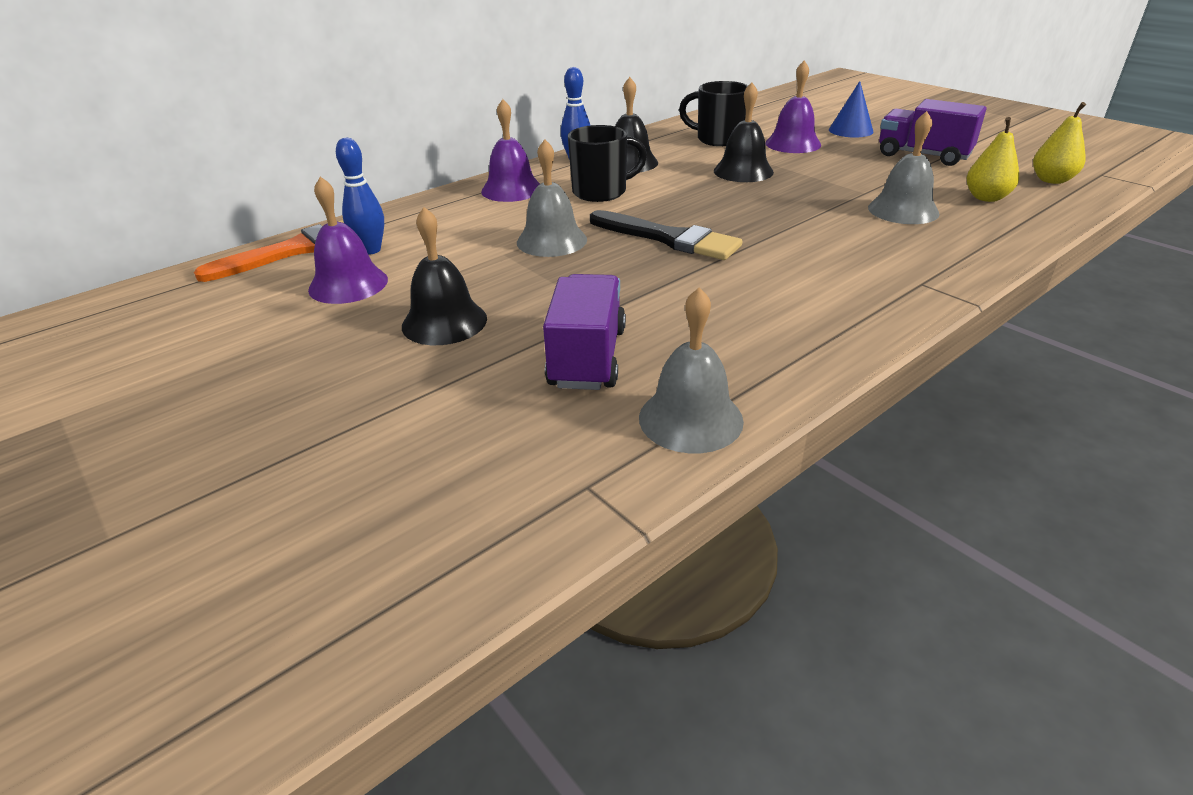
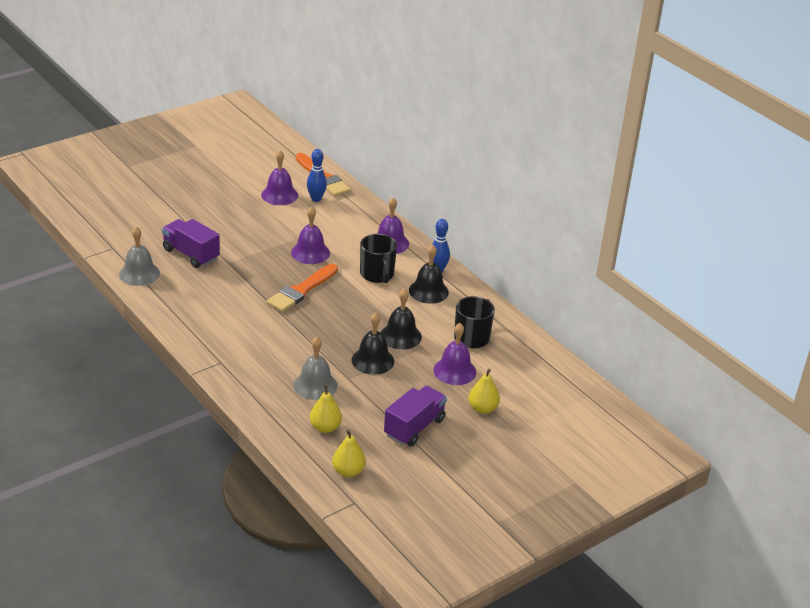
camera: 90 degrees right, 0 degrees up
(444, 322) = (234, 220): black bell -> black bell (372, 360)
(551, 241) = (310, 252): grey bell -> purple bell
(587, 357) = (191, 254): purple truck -> purple truck turned 150 degrees counterclockwise
(668, 238) = (301, 290): black brush -> orange brush
(851, 130) = (482, 409): blue cone -> yellow pear

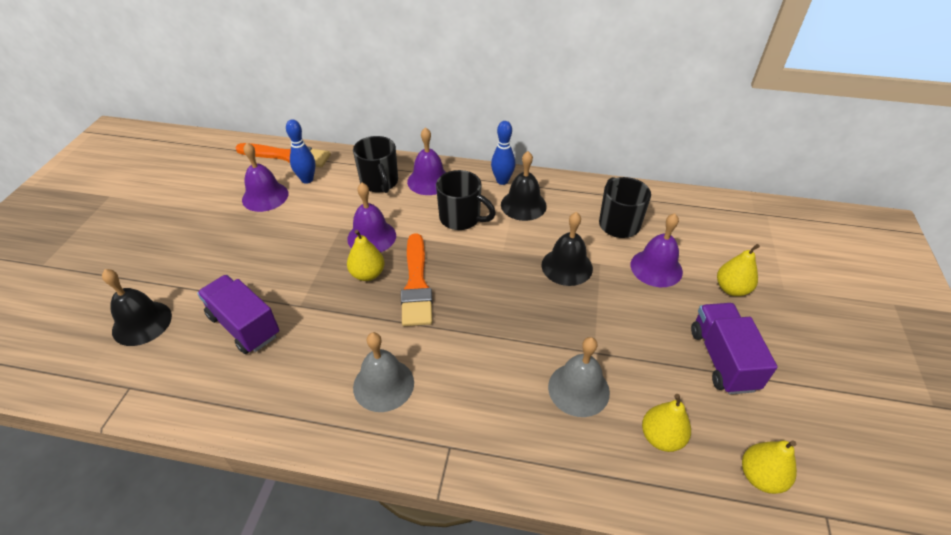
camera: 40 degrees left, 10 degrees up
(139, 273) = (205, 399): grey bell -> grey bell (383, 384)
(191, 254) = (244, 325): purple truck -> purple truck turned 45 degrees clockwise
(282, 269) = (367, 274): none -> yellow pear
(357, 226) = (379, 183): none -> black mug
(372, 360) = (583, 312): black bell -> black bell (142, 323)

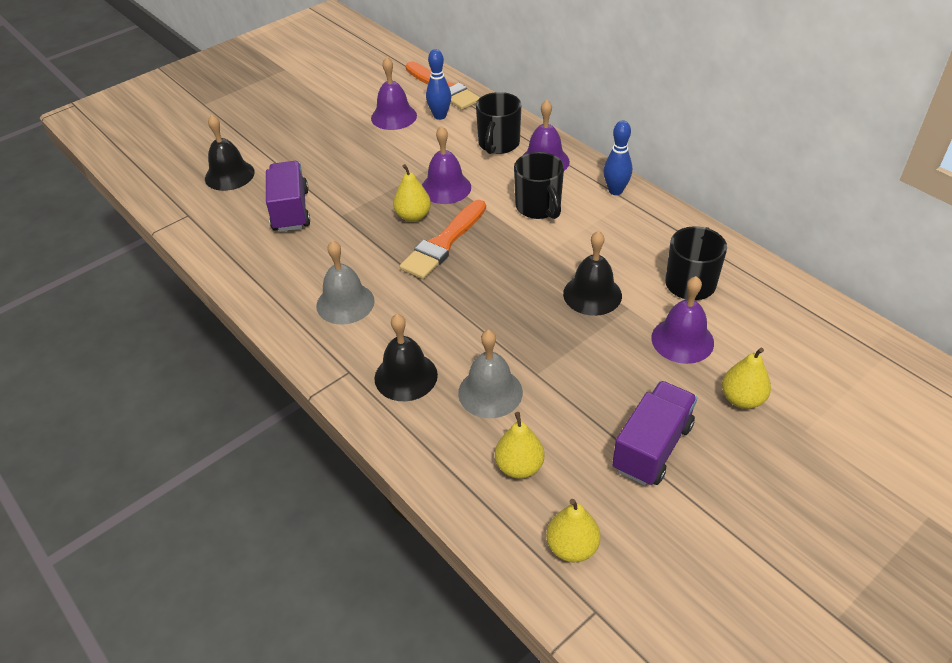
camera: 40 degrees right, 0 degrees up
(523, 205) = (612, 222): black bell -> black bell (406, 376)

